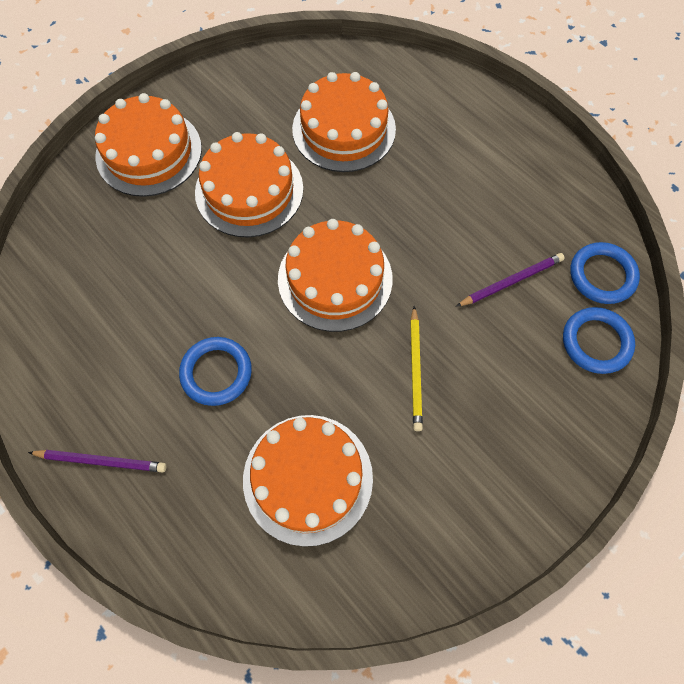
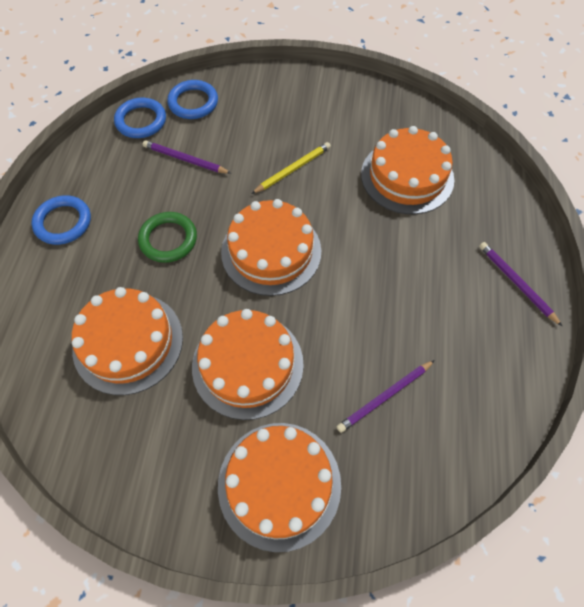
camera: 130 degrees left, 5 degrees down
(130, 260) = (385, 397): none -> purple pencil
(216, 373) = (401, 267): blue ring -> blue ring (63, 222)
(420, 210) = (168, 239): none -> green ring

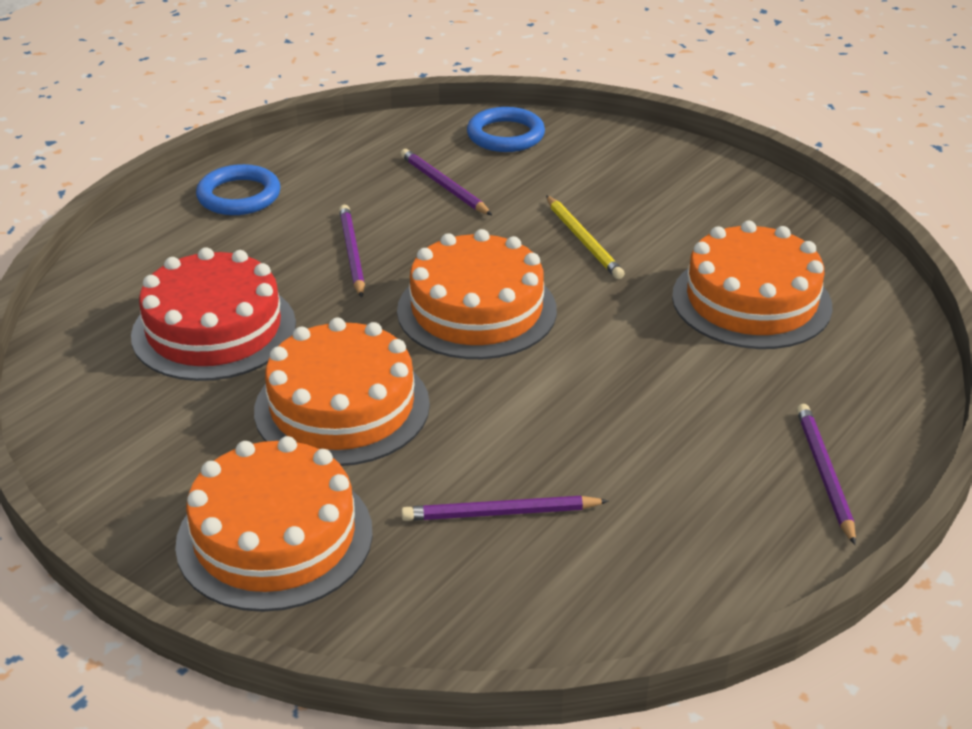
camera: 30 degrees right, 25 degrees down
(128, 342) = (214, 330): orange cake -> red cake
(141, 121) = (420, 133): blue ring -> none
(168, 239) = (352, 253): green ring -> purple pencil
(292, 169) = (583, 240): yellow pencil -> yellow pencil turned 75 degrees clockwise

